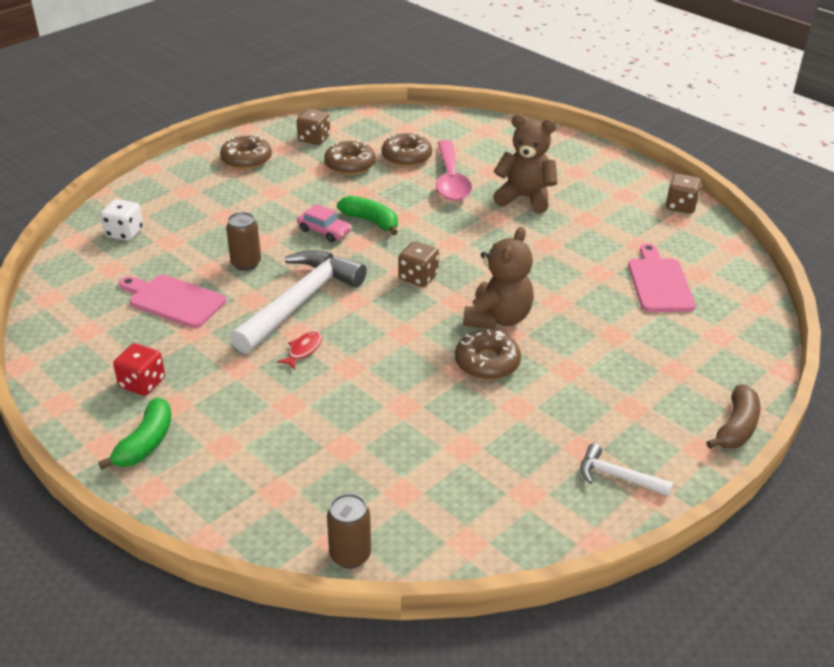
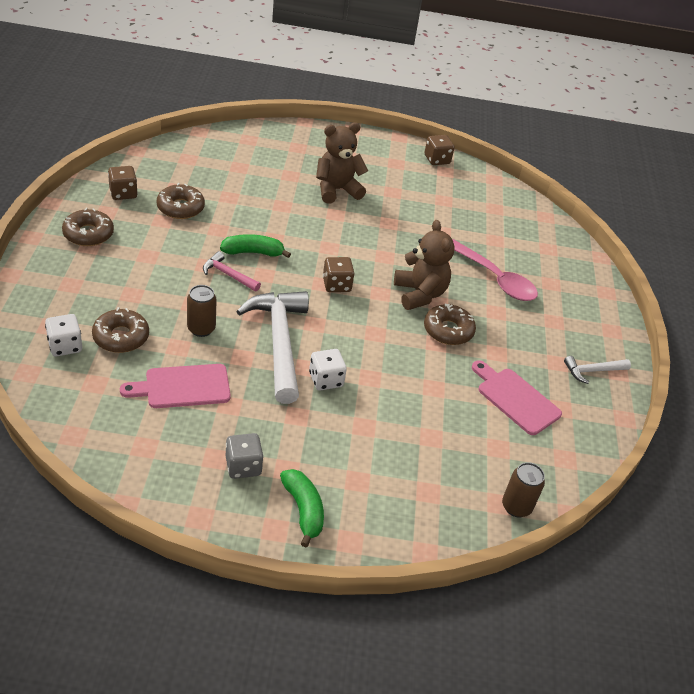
camera: 45 degrees left, 5 degrees up
(142, 383) = (243, 466): red dice -> grey dice
(303, 350) = (326, 380): red fish -> white dice
(324, 231) = (228, 275): pink car -> pink hammer
(406, 157) = (216, 184): brown donut -> brown donut (121, 337)
(451, 180) = (270, 193): pink spoon -> pink spoon (495, 279)
(659, 282) = (482, 224): pink cutting board -> pink cutting board (515, 399)
(736, 427) = (614, 307): brown banana -> none

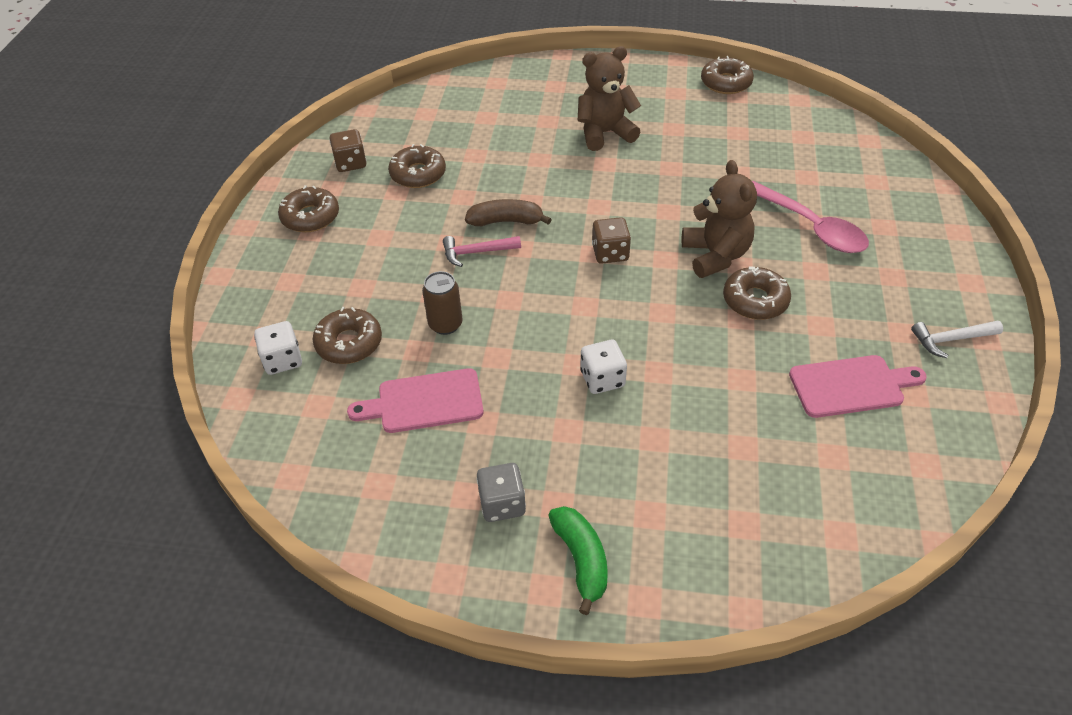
camera: 10 degrees right, 5 degrees up
(228, 275) = (477, 252): pink hammer -> pink hammer turned 45 degrees counterclockwise
(253, 252) = (506, 221): green banana -> brown banana
(279, 343) = (542, 334): white hammer -> none
(437, 160) = (726, 83): brown dice -> brown donut
(515, 399) = (851, 386): pink cutting board -> pink cutting board turned 120 degrees clockwise
(516, 507) = (865, 538): brown can -> none

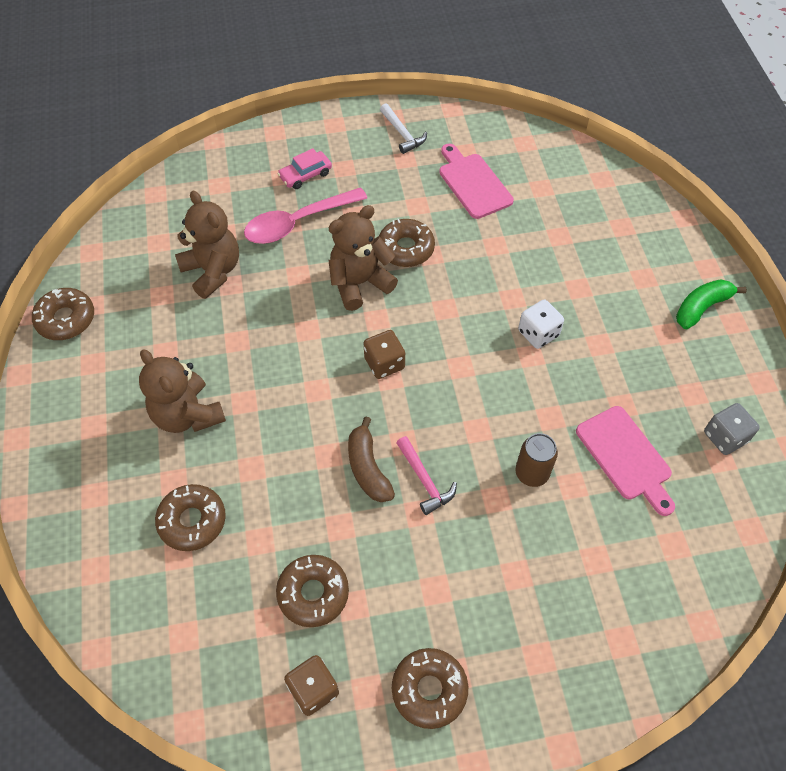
camera: 110 degrees left, 10 degrees up
(283, 360) = (642, 606): white dice -> none
(349, 343) = (593, 551): brown donut -> brown donut (192, 521)
(502, 504) = (687, 367): grey dice -> grey dice (725, 437)
(758, 164) = (213, 271): none -> brown teddy bear
(811, 227) = (298, 223): pink spoon -> pink spoon turned 150 degrees counterclockwise
(884, 244) = (305, 175): none -> pink car

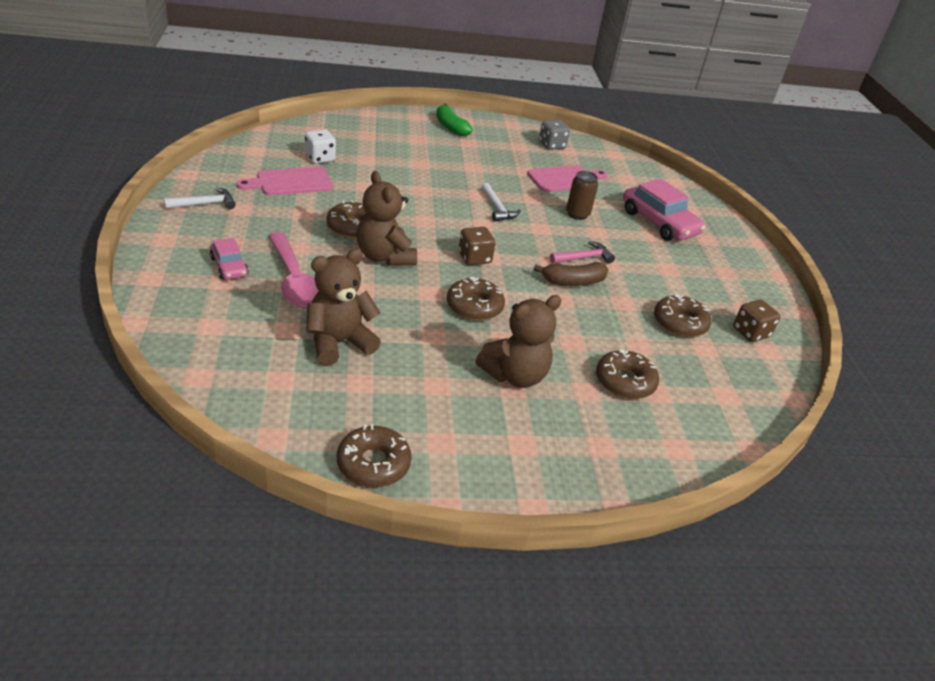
camera: 90 degrees left, 20 degrees down
(429, 690) = (737, 283): brown donut -> brown donut (474, 306)
(505, 378) = (497, 208): none -> white hammer
(538, 333) = (459, 187): white dice -> white dice (320, 158)
(557, 587) = (659, 222): none -> pink car

